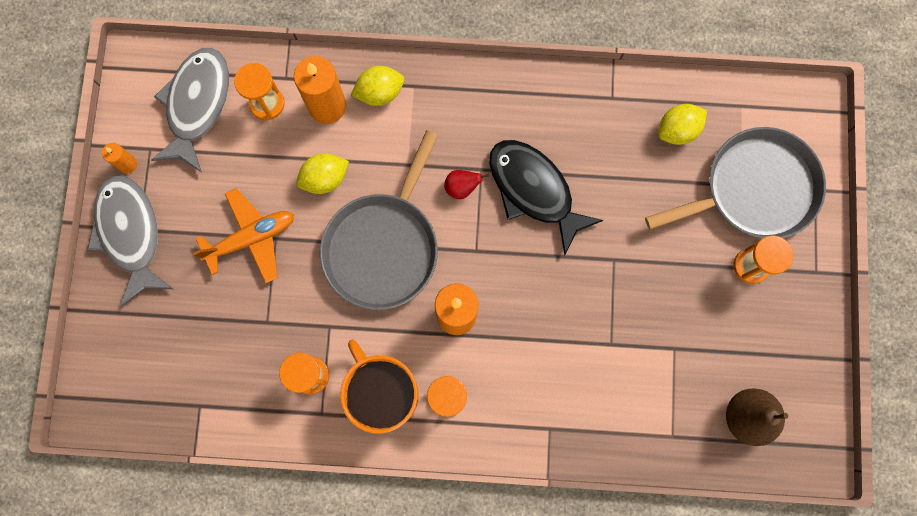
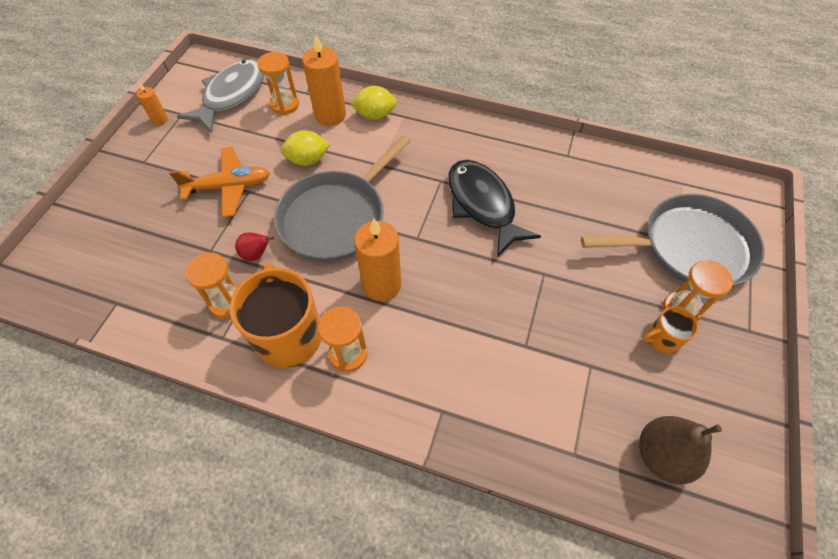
camera: 15 degrees right, 20 degrees down
(130, 233) = (135, 163): grey fish -> none
(462, 187) = (420, 189): red pear -> red pear (256, 254)
(677, 130) = (622, 189): yellow lemon -> none
(736, 302) = (662, 338): none -> orange mug

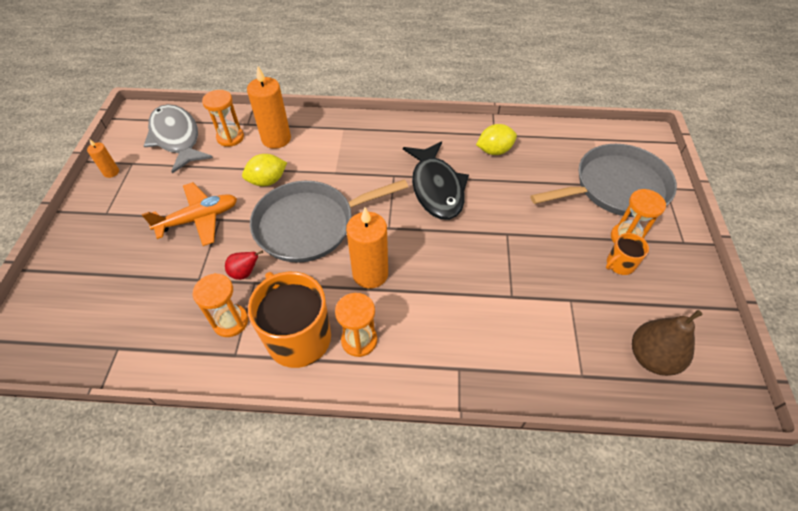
camera: 15 degrees left, 5 degrees down
(232, 95) = (176, 138): grey fish -> grey fish turned 45 degrees counterclockwise
(336, 217) = (310, 224): grey pan -> grey pan turned 45 degrees clockwise
(375, 115) = (317, 131): yellow lemon -> yellow lemon (494, 151)
(482, 205) = (436, 188): black fish -> black fish turned 150 degrees counterclockwise

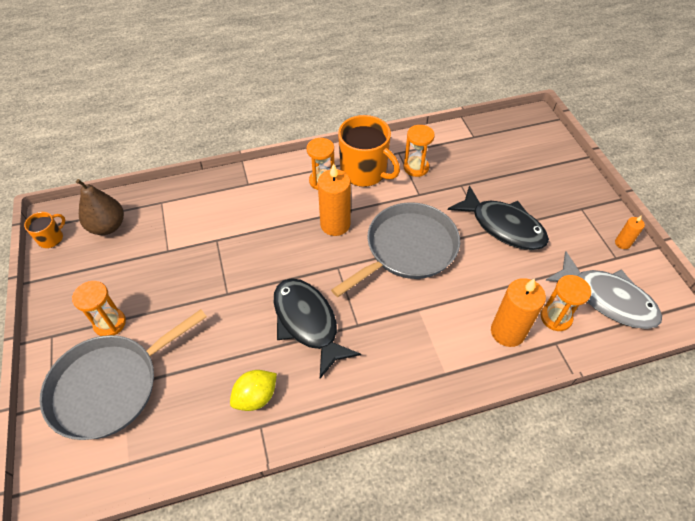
camera: 160 degrees right, 0 degrees up
(199, 219) = (503, 226): orange plane -> black fish
(245, 273) = (431, 198): red pear -> none
(267, 181) = (476, 279): yellow lemon -> none
(620, 264) = (120, 294): orange mug -> orange mug (51, 238)

